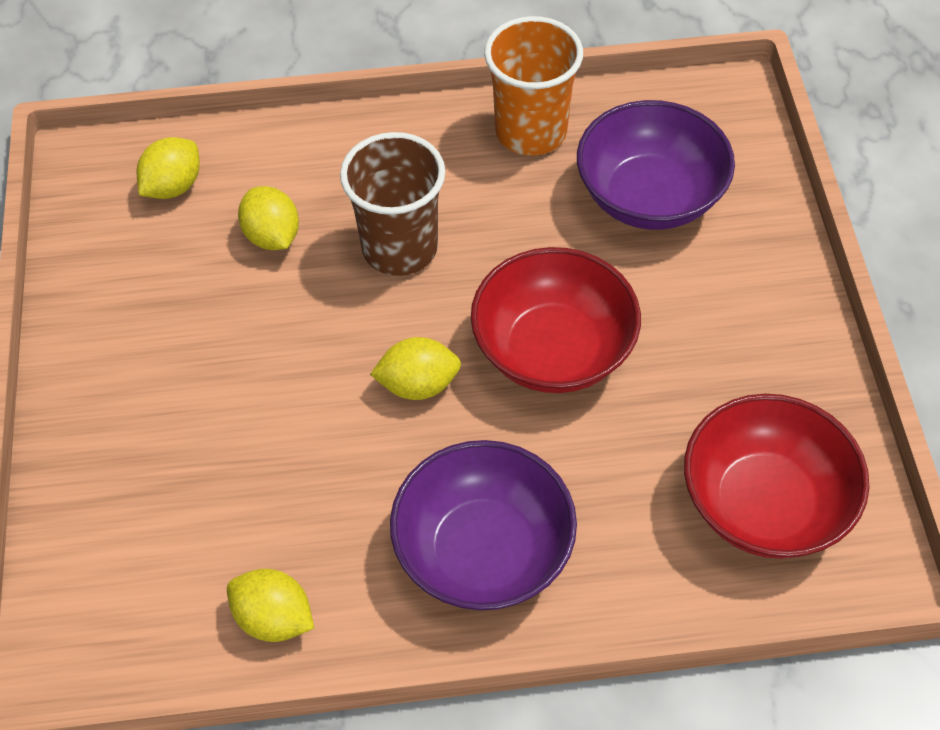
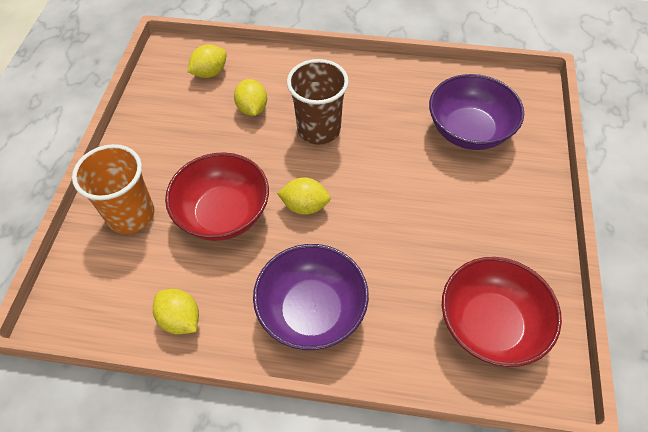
camera: 15 degrees right, 0 degrees up
(531, 132) = (411, 82): orange cup -> orange cup (131, 215)
(553, 350) = (388, 204): red bowl -> red bowl (223, 214)

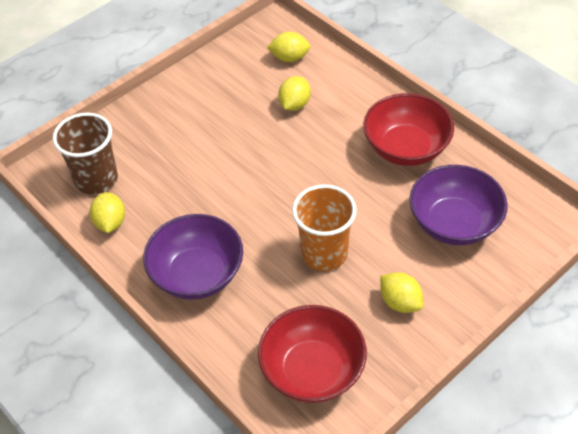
camera: 40 degrees right, 5 degrees down
(131, 215) = (141, 133): orange cup -> orange cup (324, 253)
(223, 214) = (201, 170): red bowl -> red bowl (406, 148)
(305, 206) = (263, 200): yellow lemon -> yellow lemon (400, 302)
(319, 129) = (330, 150): brown cup -> brown cup (96, 179)

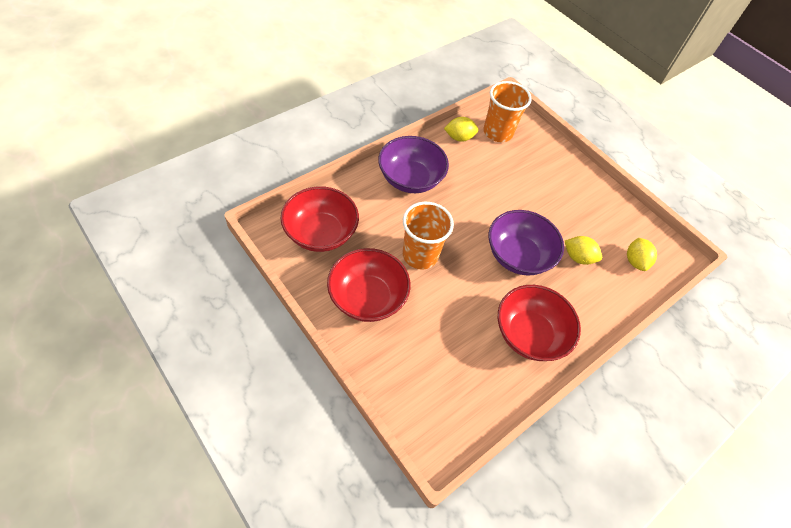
camera: 85 degrees right, 5 degrees up
(96, 179) = (497, 132): brown cup -> orange cup
(400, 302) = (367, 297): yellow lemon -> red bowl
(454, 223) = (441, 355): purple bowl -> purple bowl (518, 256)

